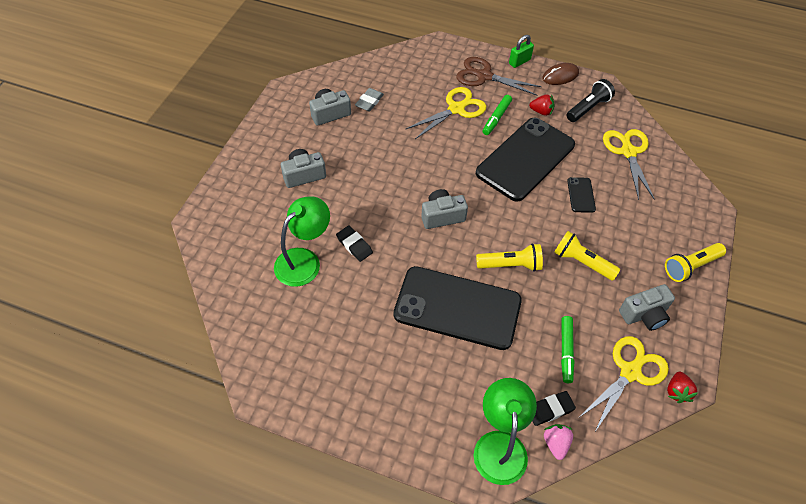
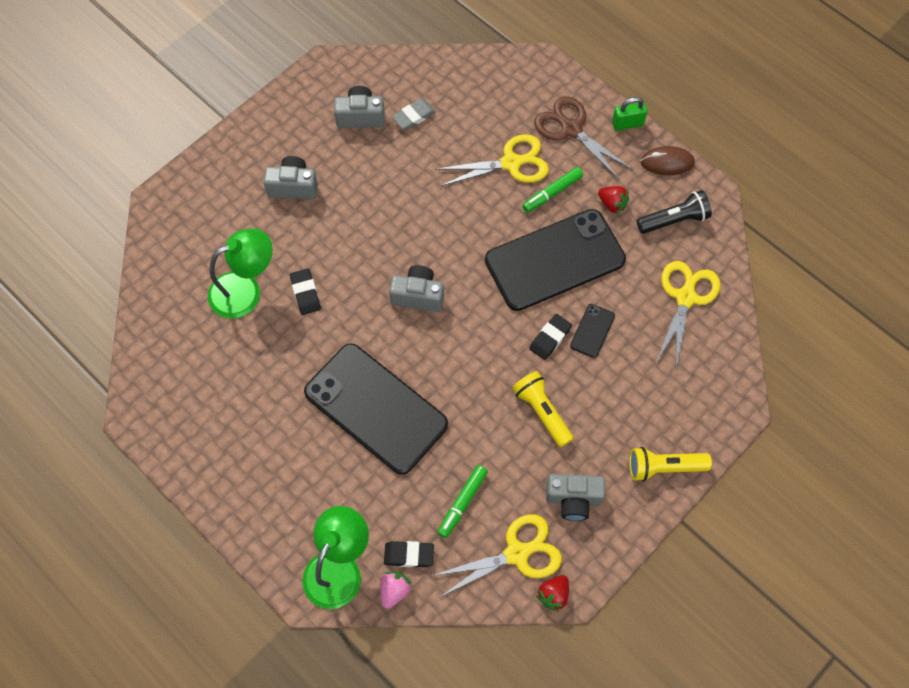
camera: 25 degrees right, 10 degrees up
(511, 265) = (461, 383): yellow flashlight -> none
(555, 210) = (550, 338): none -> black eraser

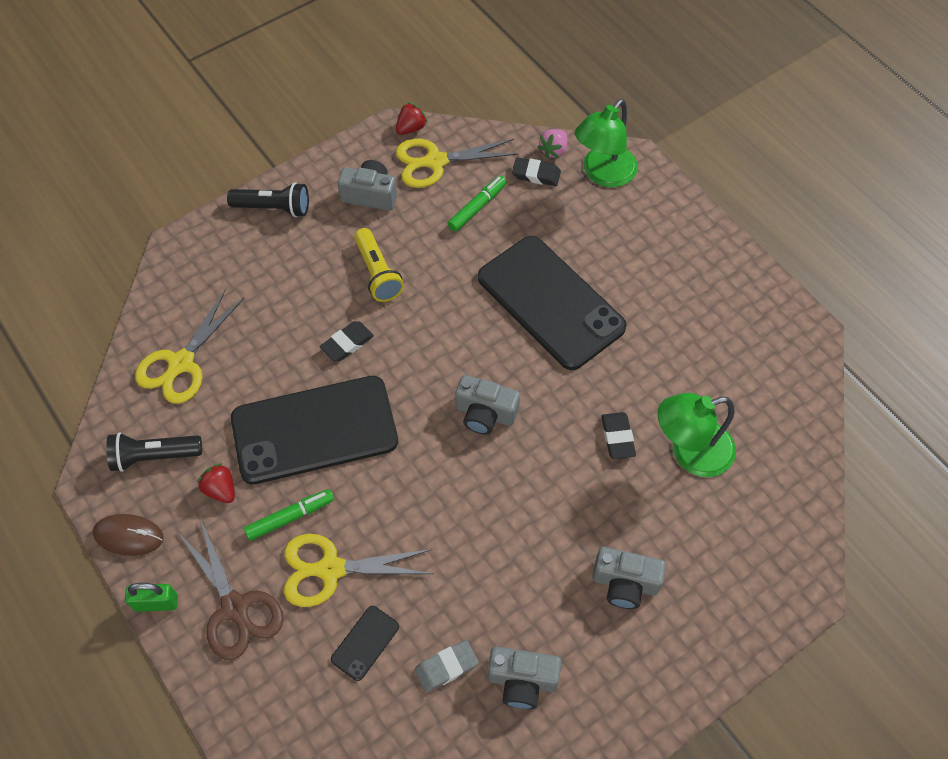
camera: 170 degrees left, 5 degrees down
(592, 331) = (298, 344): black phone -> black phone (365, 643)
(663, 467) = (274, 208): yellow flashlight -> black flashlight

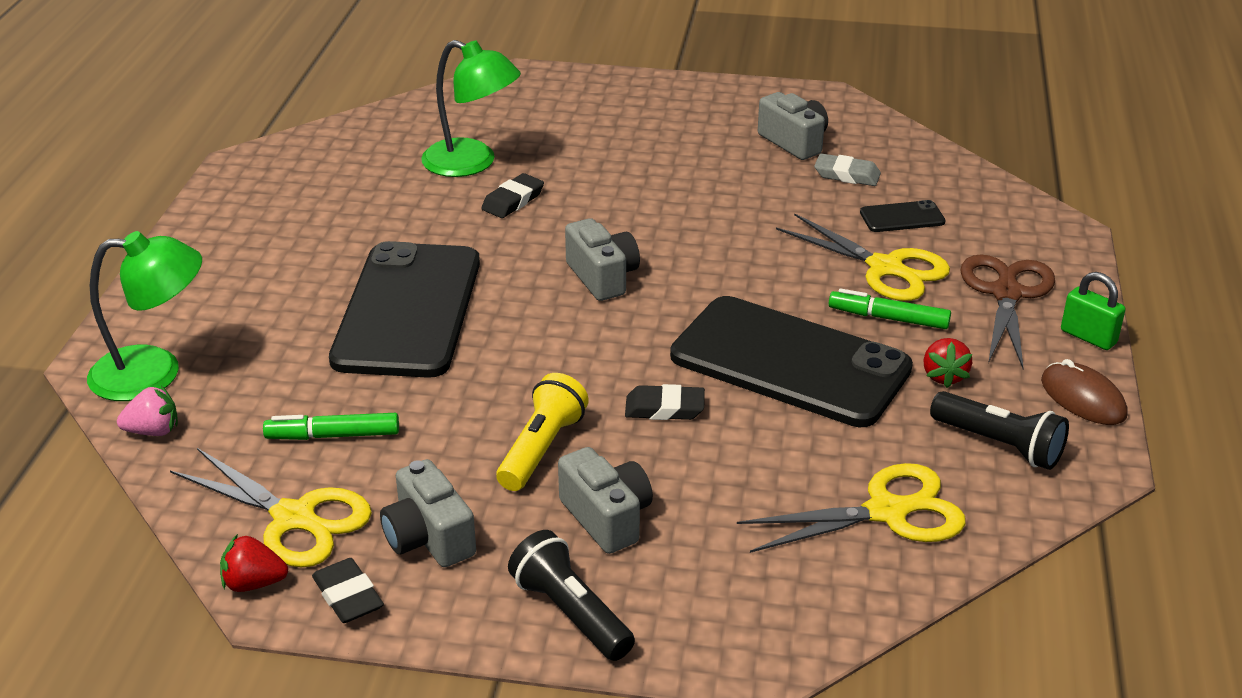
camera: 135 degrees left, 25 degrees down
(536, 174) = (216, 422): black eraser -> black eraser (348, 596)
(625, 583) = (643, 139): grey camera -> grey camera (607, 518)

